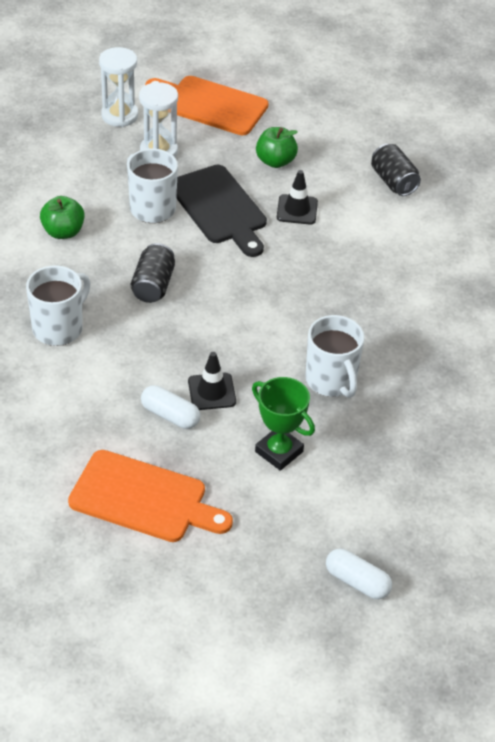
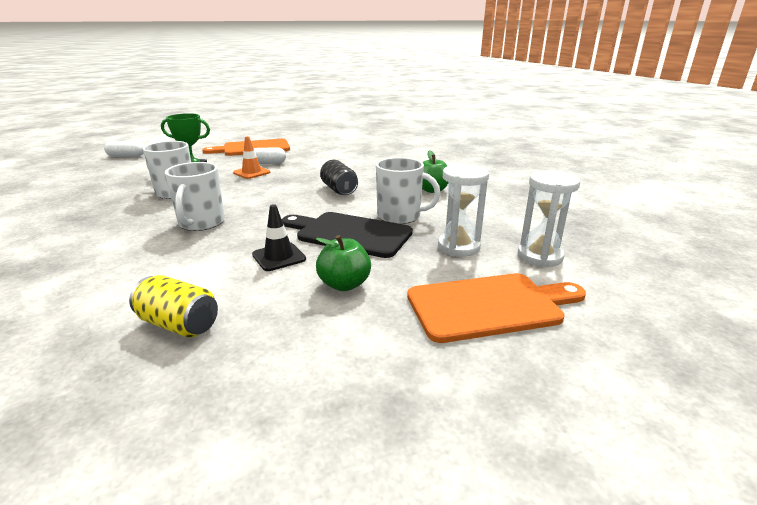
camera: 145 degrees right, 20 degrees down
(59, 328) = (365, 166): white mug -> white mug (201, 223)
(212, 392) = (251, 172): black traffic cone -> orange traffic cone
(393, 182) = (179, 324): black can -> yellow can

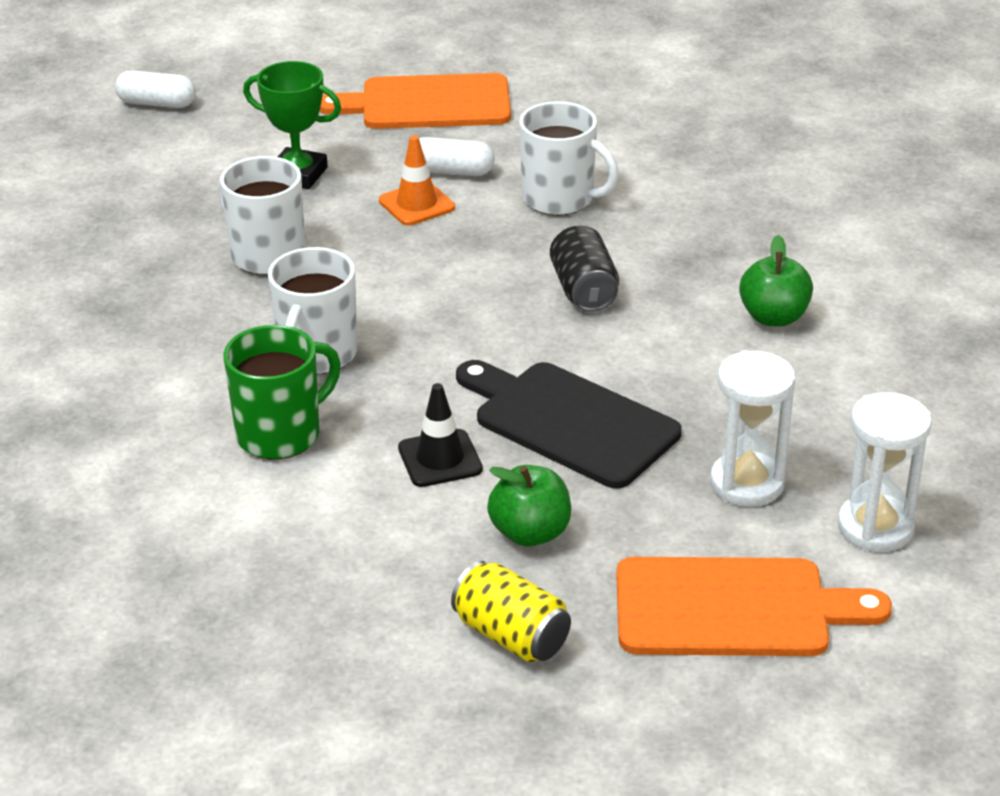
camera: 15 degrees right, 10 degrees up
(177, 257) = (281, 434): none -> green mug
(179, 324) = (291, 565): yellow can -> yellow can (511, 635)
(400, 216) = (676, 389): white mug -> white mug (560, 199)

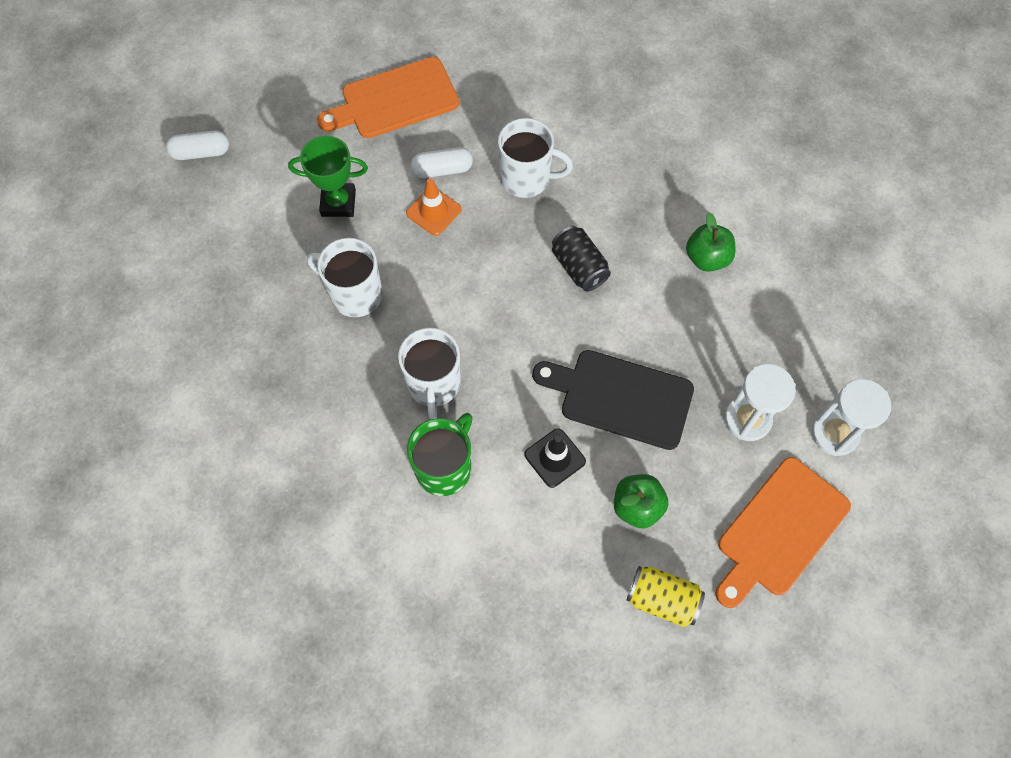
camera: 20 degrees left, 30 degrees up
(733, 608) = (779, 531): orange cutting board -> orange cutting board turned 150 degrees clockwise

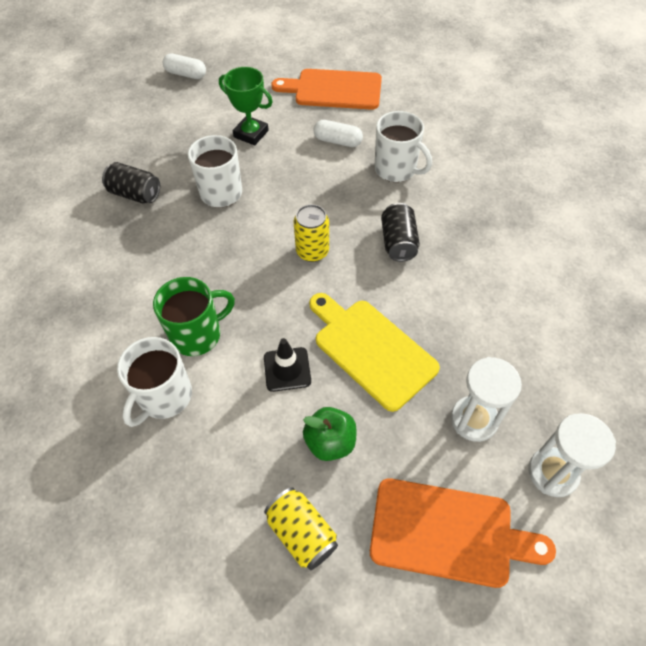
camera: 30 degrees right, 10 degrees down
(260, 341) = (135, 194): none -> black can
(433, 211) = (313, 164): orange traffic cone -> none
(434, 384) = (232, 273): white mug -> white mug (164, 397)
(499, 319) = (312, 251): none -> yellow can
(620, 398) = (371, 350): black cutting board -> yellow cutting board
(707, 258) = (510, 279): green apple -> none
(779, 531) = (448, 532): orange cutting board -> orange cutting board turned 150 degrees counterclockwise

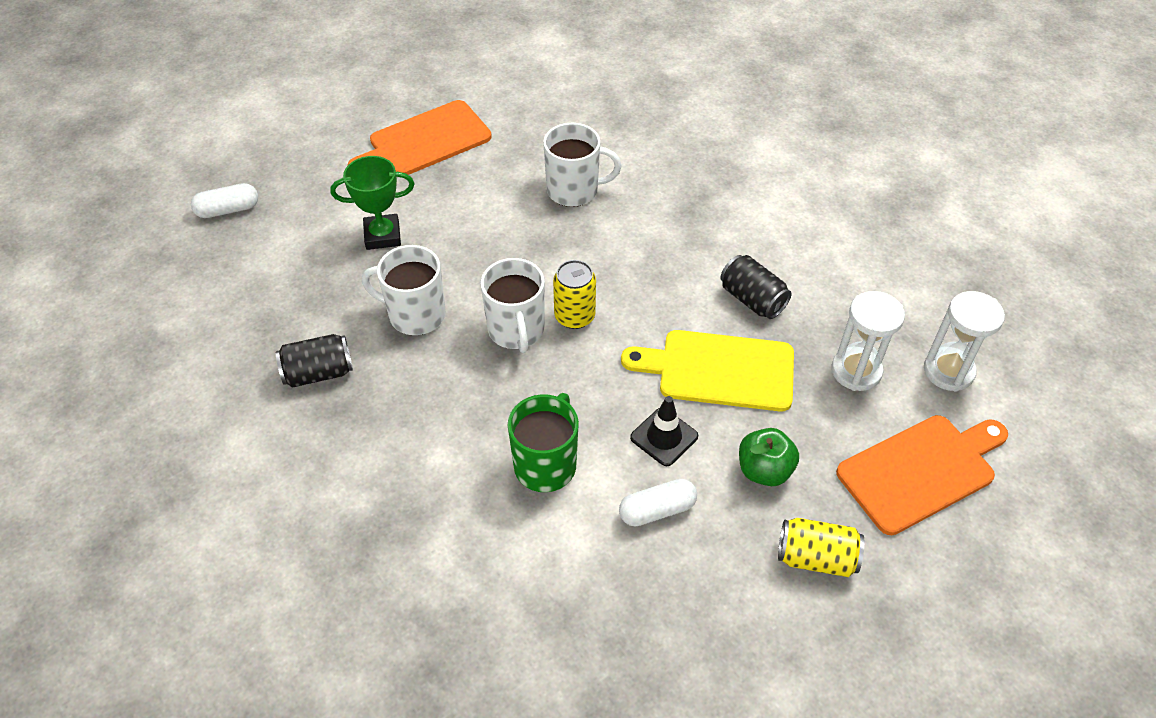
camera: 40 degrees left, 5 degrees down
(164, 397) = (576, 541): white mug -> white mug (516, 330)
(337, 141) = (486, 193): white capsule -> white capsule (657, 510)
(398, 242) = (646, 259): black can -> black can (752, 299)

